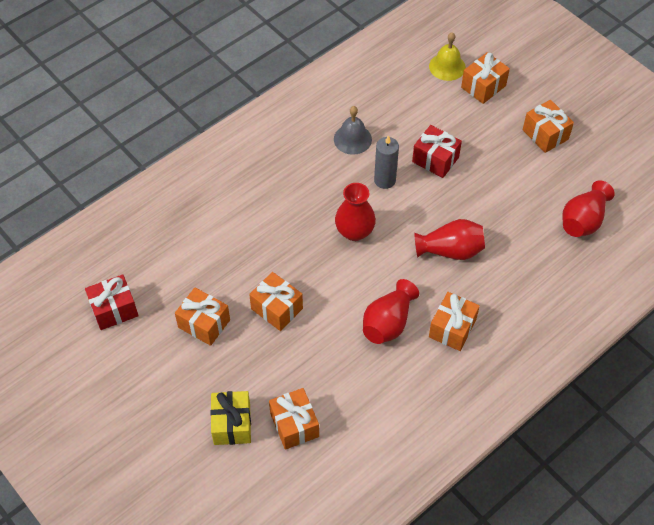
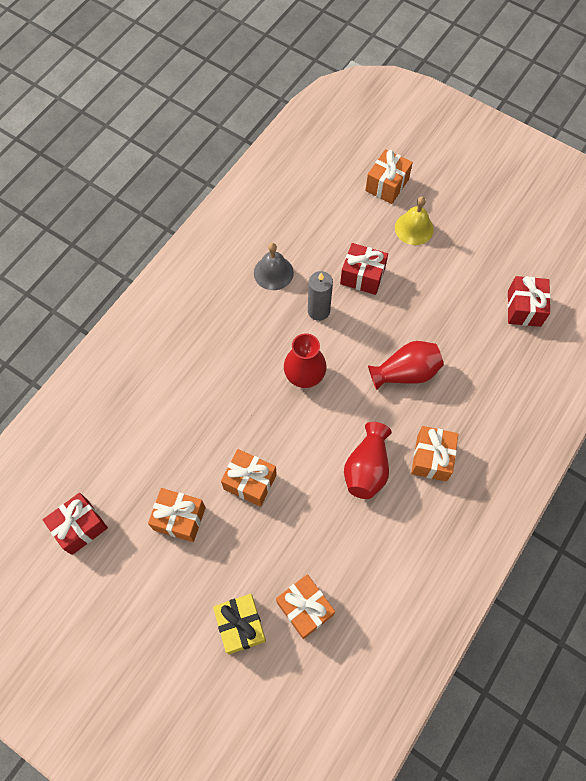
camera: 15 degrees left, 10 degrees up
(447, 66) = (345, 171): yellow bell -> yellow bell (414, 228)
(545, 134) = (461, 223): orange gift -> none
(583, 220) = (524, 308): red vase -> red gift

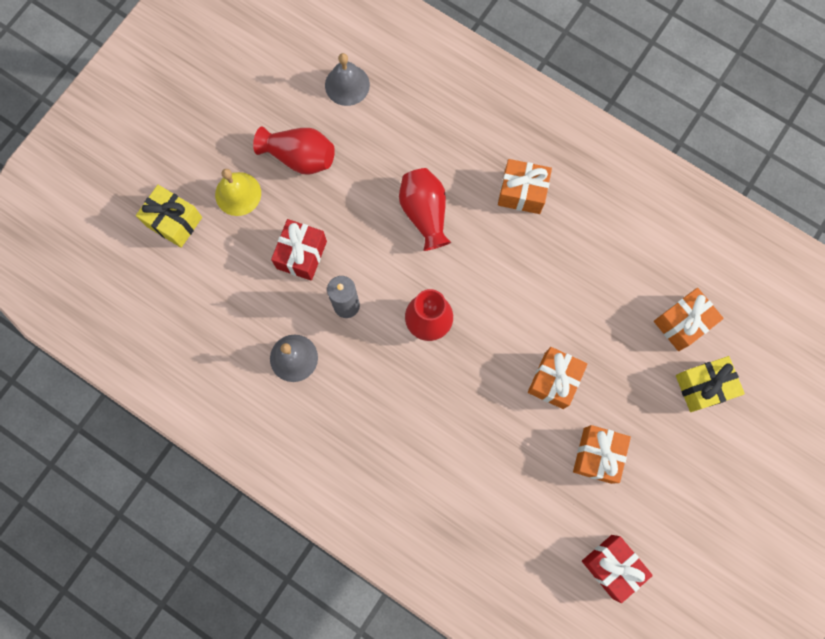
camera: 90 degrees left, 10 degrees up
(366, 468) = (535, 258): red vase -> red vase (300, 157)
(387, 185) = (174, 221): orange gift -> yellow gift
(524, 308) = (347, 85): red gift -> grey bell

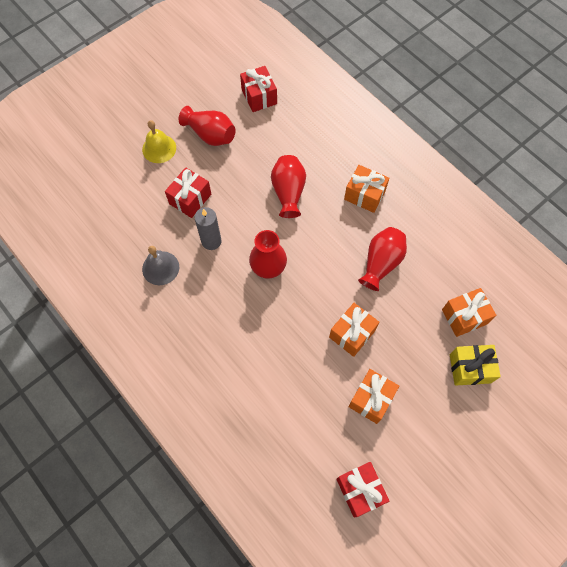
camera: 15 degrees right, 10 degrees down
(174, 221) = (108, 156): yellow gift -> none
(347, 85) = (259, 96): grey bell -> red gift
(565, 279) = (381, 263): none -> red vase

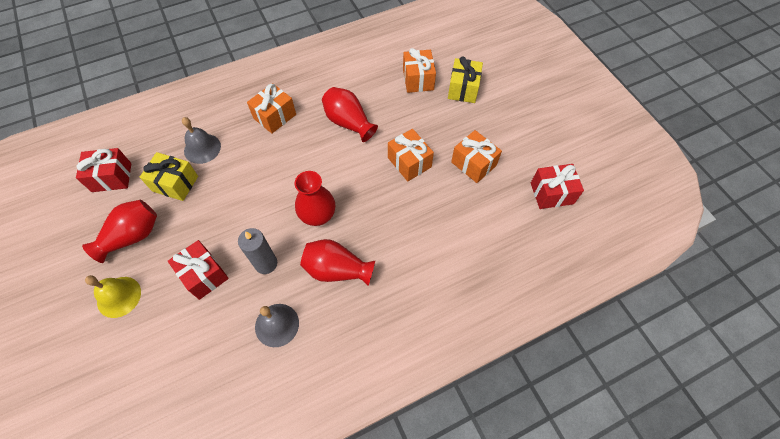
camera: 75 degrees left, 5 degrees down
(267, 144) = (175, 183): none -> yellow gift
(288, 192) = (242, 178): red vase -> red vase (337, 269)
(309, 150) = (202, 148): none -> grey bell

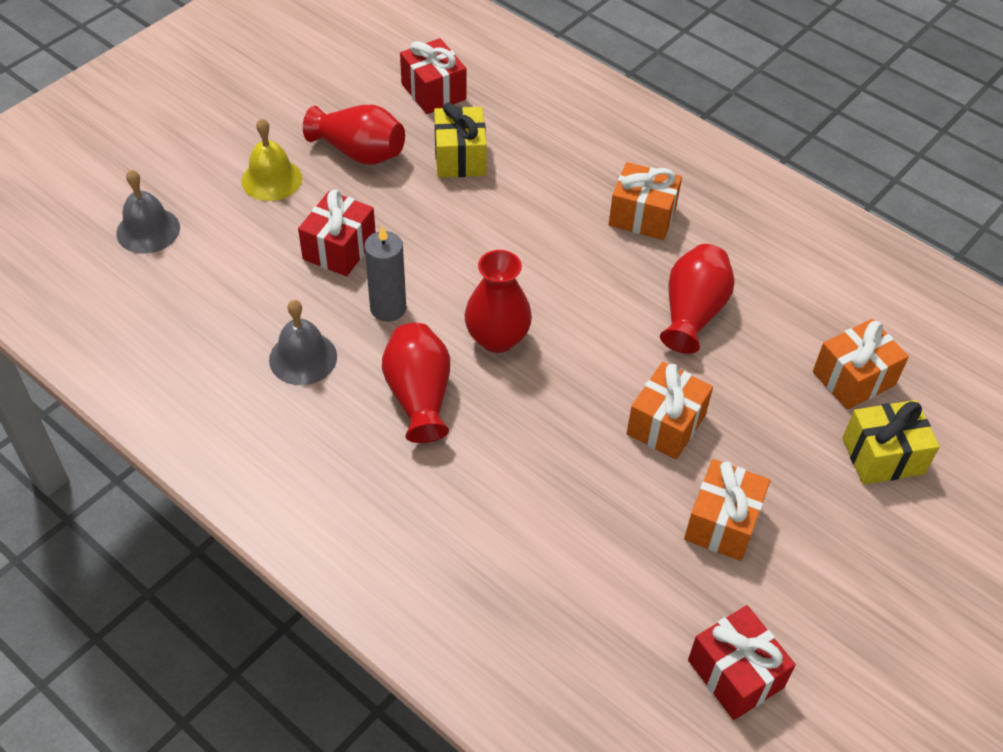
camera: 65 degrees right, 10 degrees down
(202, 148) = (533, 160): grey bell -> grey bell (148, 230)

